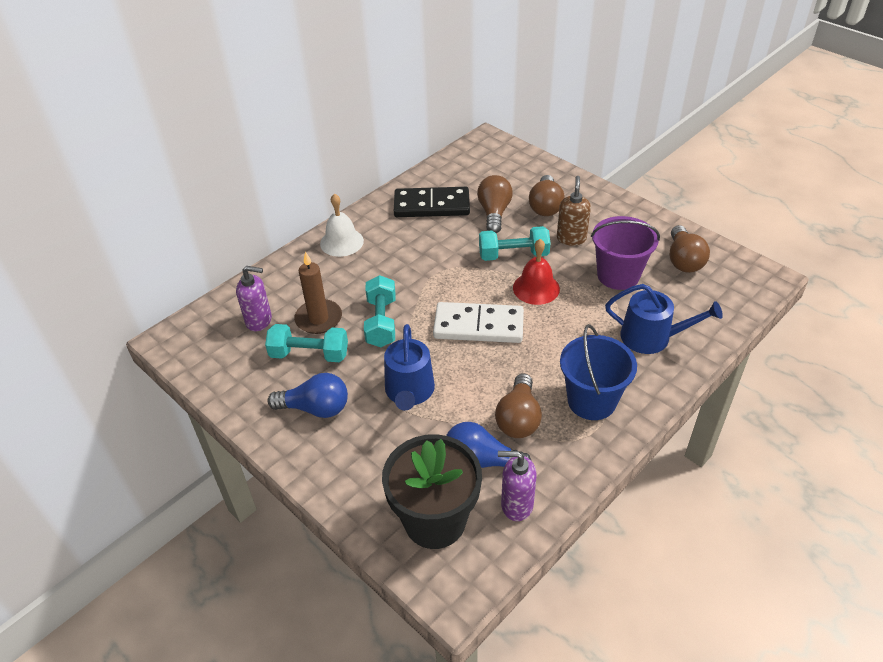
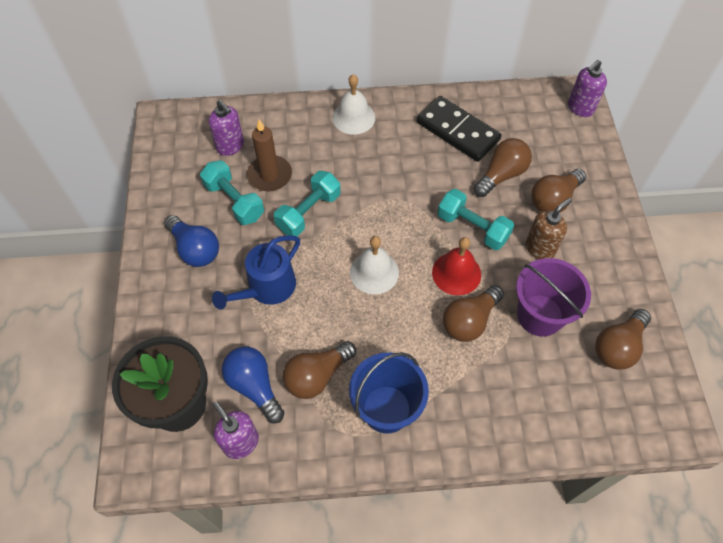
camera: 40 degrees right, 15 degrees up
(478, 326) = (374, 272): white domino -> white bell
(498, 146) = (580, 108): none -> purple soap dispenser
(579, 309) = (469, 321): none -> brown light bulb
(652, 337) = (500, 396): blue watering can -> none

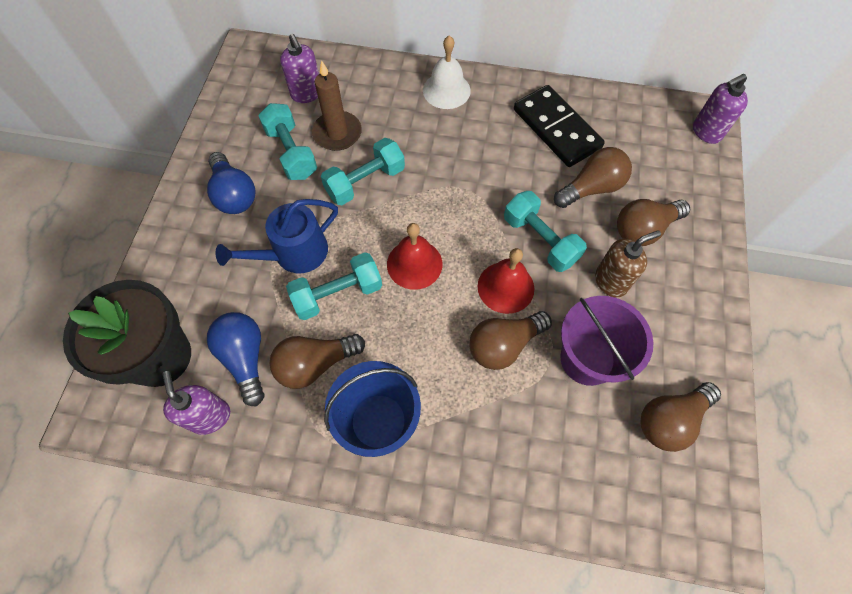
camera: 15 degrees right, 5 degrees up
(317, 313) = (338, 294): none -> turquoise dumbbell
(374, 272) = (414, 264): white bell -> red bell

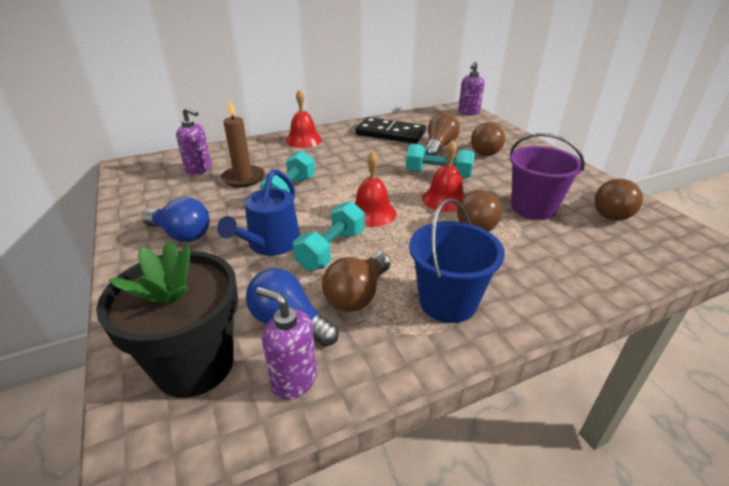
camera: 35 degrees left, 30 degrees down
(291, 152) = (214, 198): turquoise dumbbell -> none
(446, 90) = (303, 140): white bell -> red bell
(611, 281) = (499, 174): brown soap dispenser -> none

